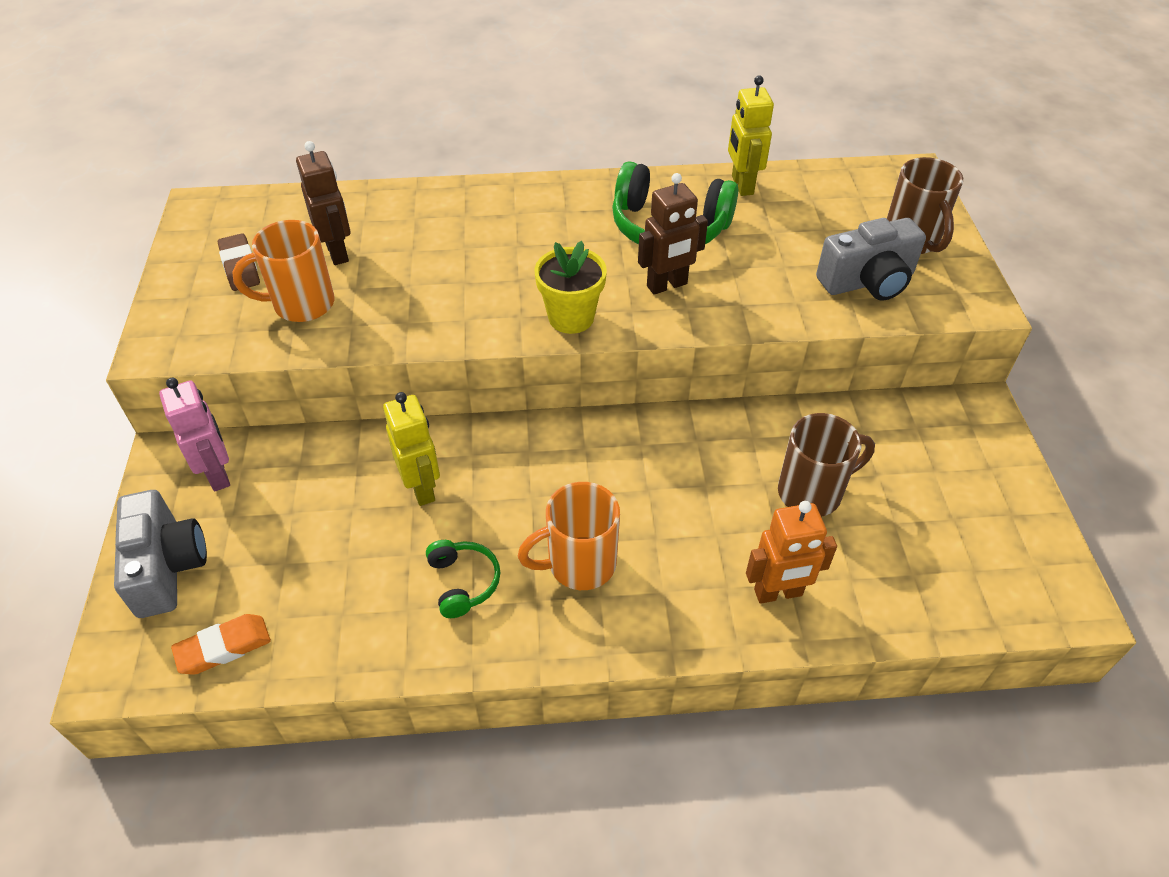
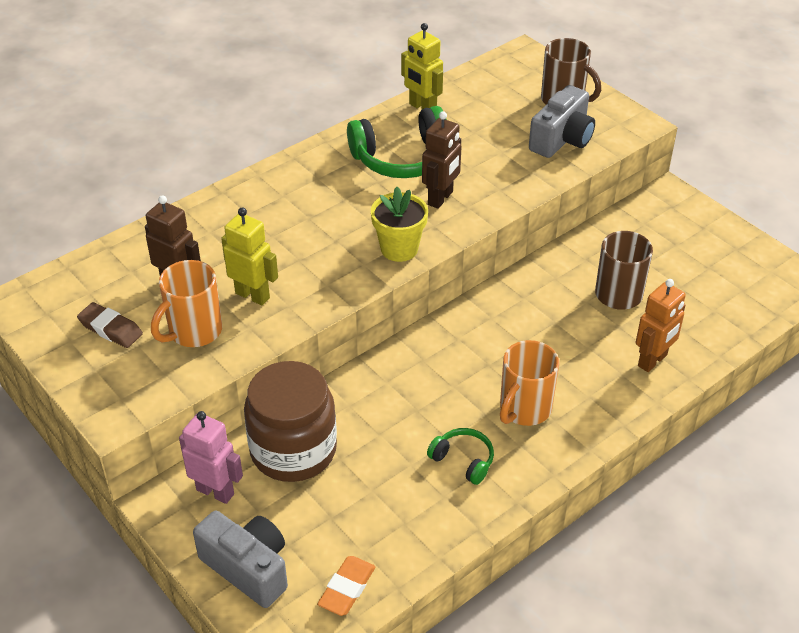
camera: 35 degrees left, 5 degrees down
(321, 474) = (293, 450): none -> brown jar
(422, 488) = (375, 420): yellow robot -> yellow robot (253, 295)

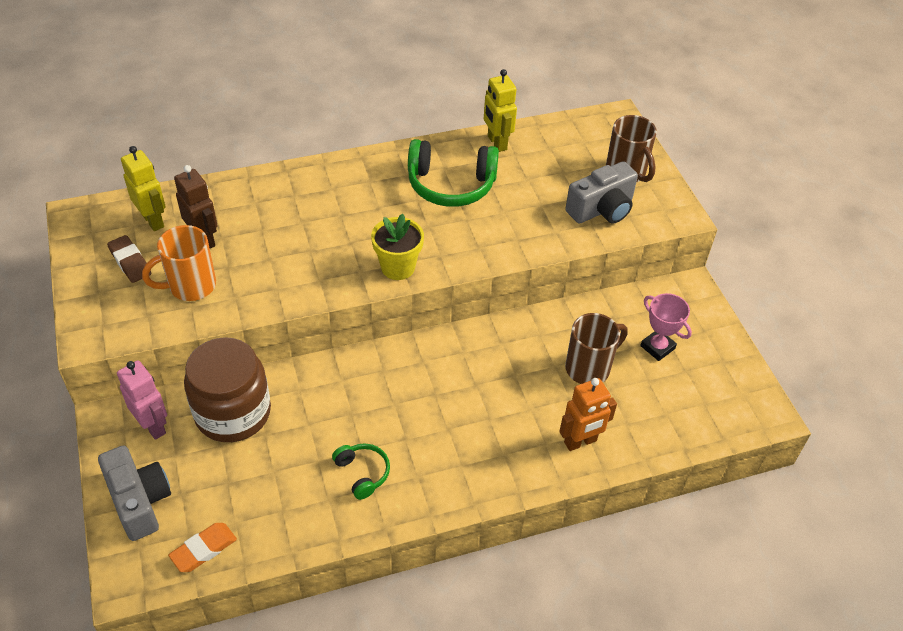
camera: 20 degrees right, 5 degrees up
(253, 295) = (255, 270): yellow robot -> yellow robot (153, 220)
(441, 198) = (461, 232): brown robot -> none
(524, 409) = (440, 446): orange mug -> none
(670, 255) = (657, 347): none -> pink trophy

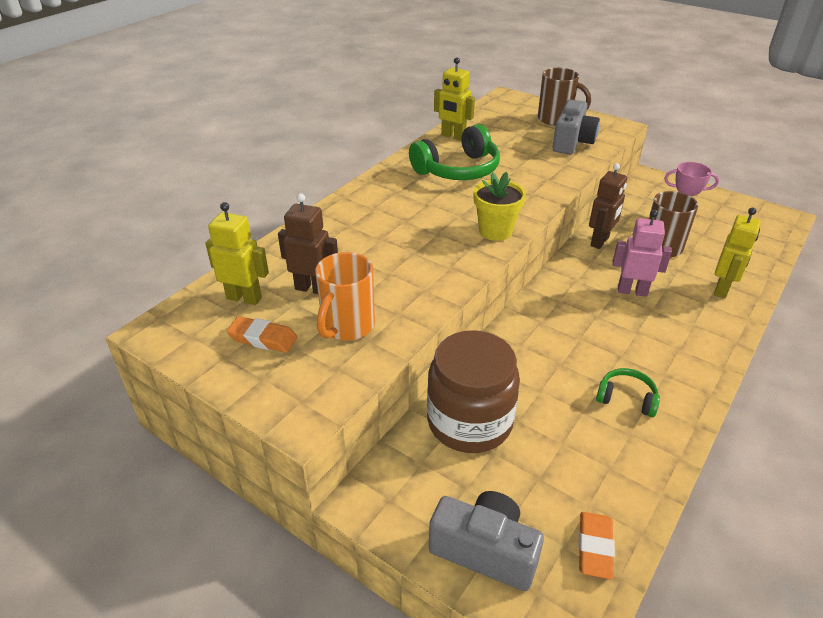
camera: 35 degrees left, 10 degrees down
(130, 262) = (263, 339): brown eraser -> orange eraser
(153, 426) = (414, 478): pink robot -> pink robot (632, 291)
(537, 328) = (600, 241): none -> brown robot
(580, 442) = (722, 289): orange robot -> yellow robot

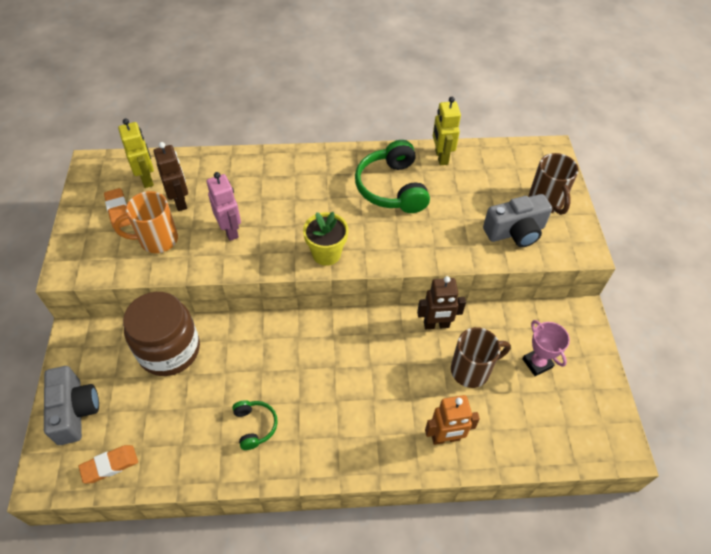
camera: 50 degrees right, 15 degrees up
(458, 170) = (392, 188): green headphones -> green headphones turned 60 degrees clockwise
(632, 291) = (386, 376): pink robot -> pink robot (230, 230)
(722, 289) = (445, 438): yellow robot -> orange robot

